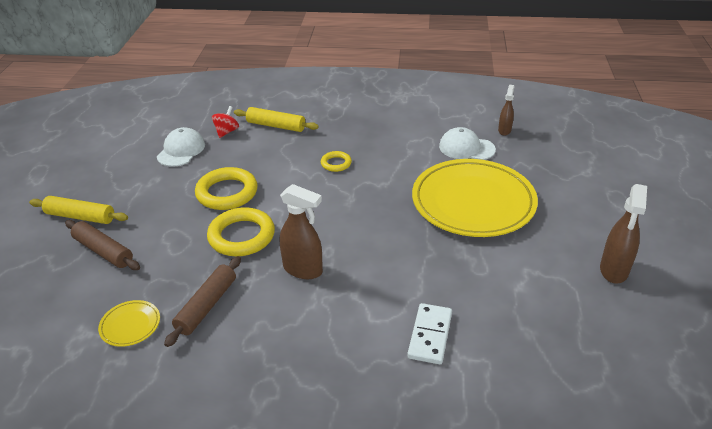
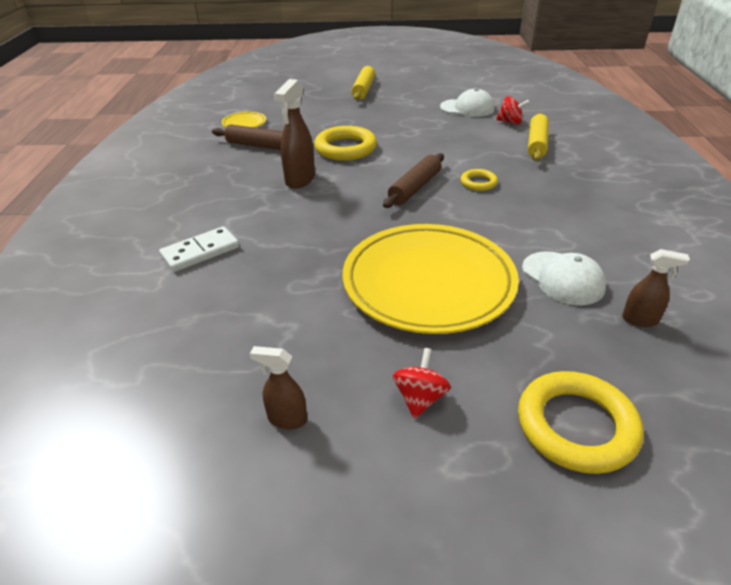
camera: 85 degrees right, 0 degrees up
(103, 251) = (324, 103): brown rolling pin -> brown rolling pin (414, 188)
(227, 193) = (407, 135): yellow ring -> yellow ring (576, 426)
(430, 335) = (200, 252): white domino -> white domino turned 45 degrees counterclockwise
(466, 148) = (562, 278): white cap -> white cap turned 135 degrees clockwise
(583, 215) = (420, 398): none -> red spinning top
(614, 270) = (287, 419): brown spray bottle -> brown spray bottle, size x0.60

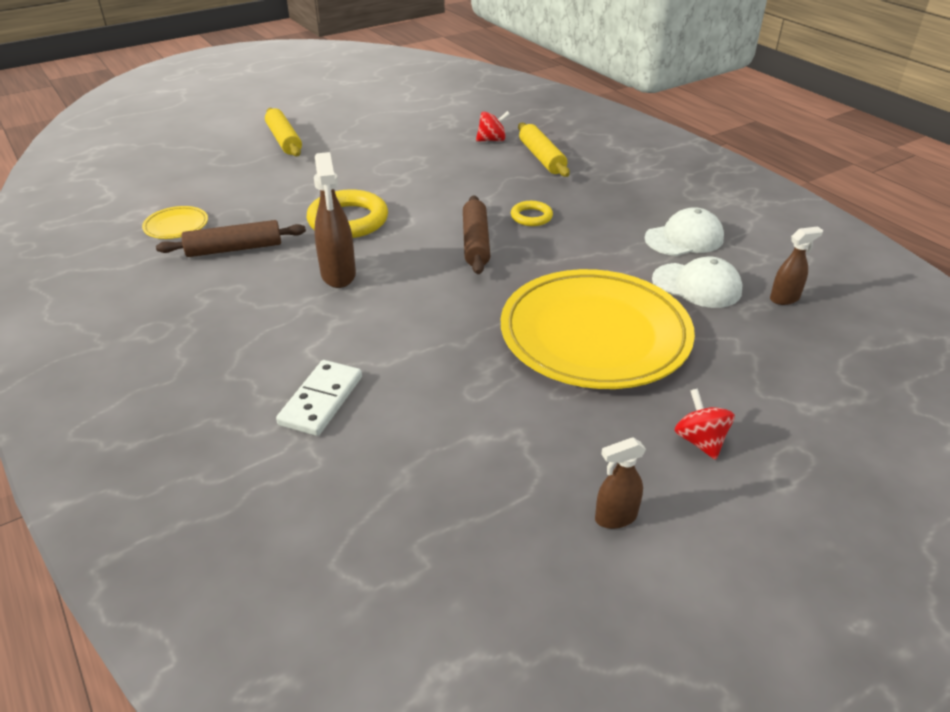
camera: 35 degrees left, 0 degrees up
(467, 108) = (431, 135): white cap -> white cap (684, 238)
(576, 426) = (826, 405): yellow ring -> none

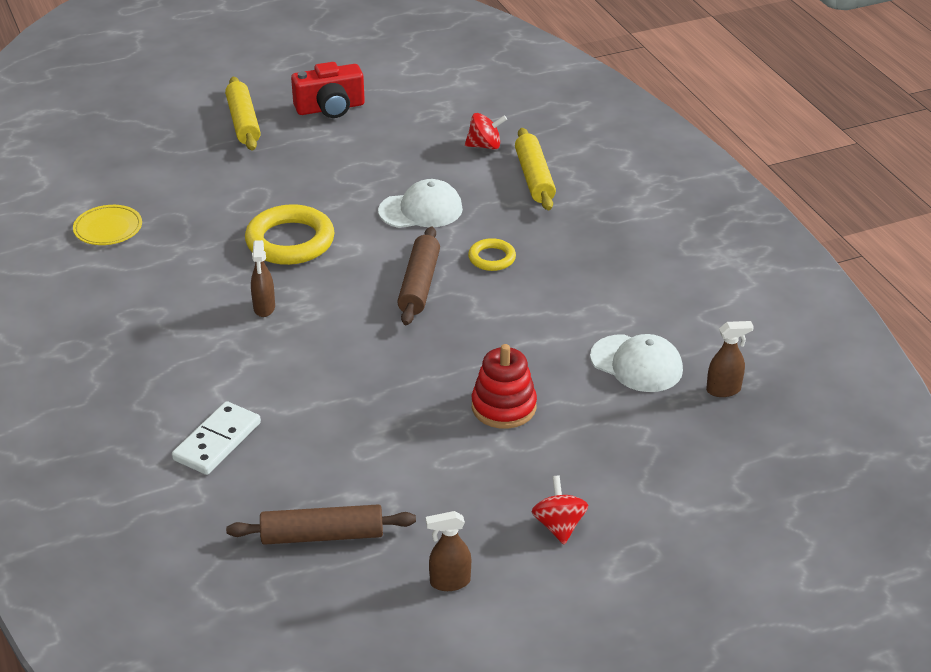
camera: 10 degrees right, 0 degrees up
(234, 249) = (164, 264): brown rolling pin -> brown rolling pin (322, 535)
(338, 275) = (264, 308): brown spray bottle -> brown spray bottle, size x0.60
(355, 125) = (330, 108): none -> red camera
(594, 335) = (503, 407): yellow plate -> red stacking toy
(684, 238) = (651, 305): white cap -> white cap (421, 210)

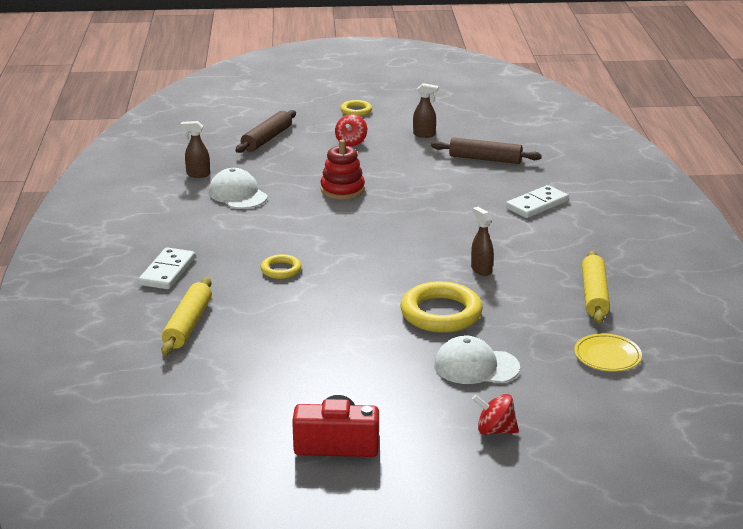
camera: 160 degrees left, 10 degrees down
(243, 122) = (444, 447): yellow rolling pin -> yellow rolling pin (594, 295)
(264, 308) = (481, 269): brown spray bottle -> brown spray bottle turned 45 degrees counterclockwise
(419, 284) = (351, 263): brown rolling pin -> brown rolling pin (267, 139)
(421, 210) = (311, 317): white cap -> white cap (476, 366)
(485, 146) = (206, 364): red spinning top -> red spinning top (495, 430)
(609, 630) = (356, 111): none -> yellow ring
(610, 230) = (167, 271): none -> white domino

